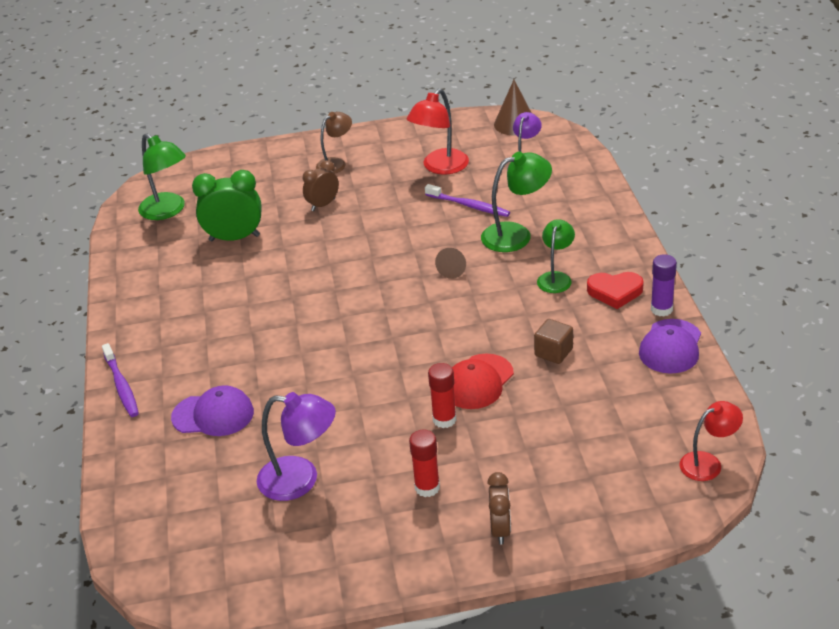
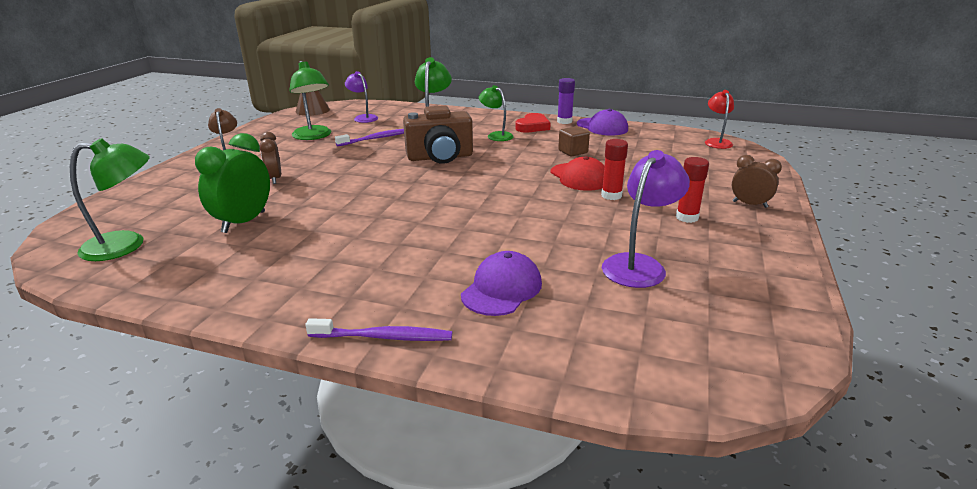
camera: 65 degrees left, 10 degrees down
(440, 167) = (314, 136): red lamp -> green lamp
(453, 269) = (440, 157): brown cone -> brown camera

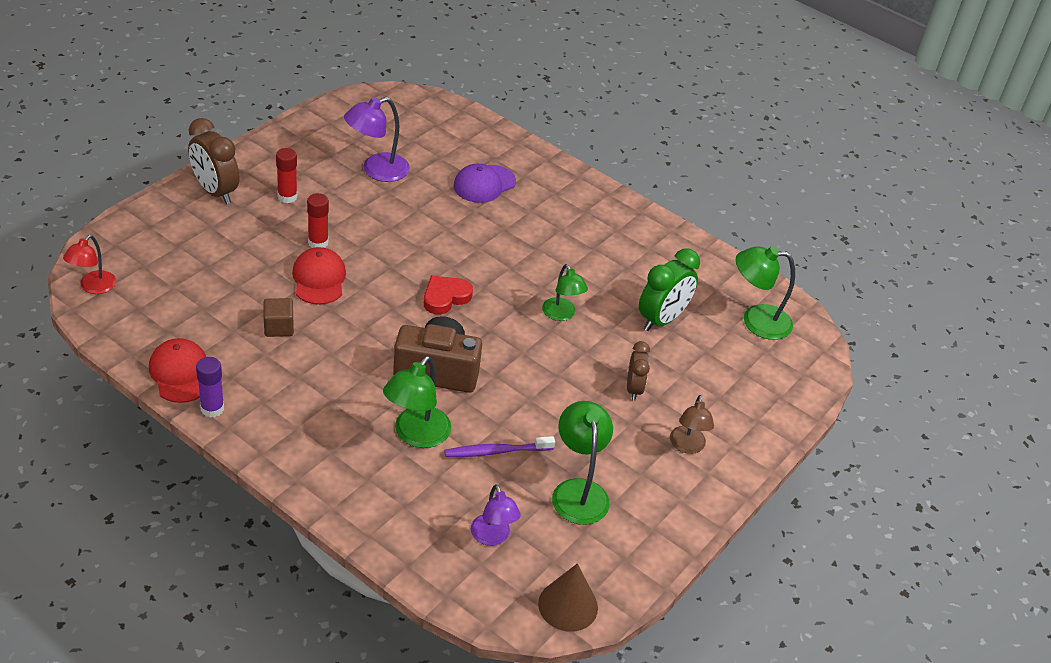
camera: 165 degrees left, 15 degrees up
(383, 337) = (572, 177): purple toothbrush -> none
(496, 135) = (336, 401): green lamp -> green lamp (561, 314)
(532, 126) = (269, 409): red heart -> red heart (445, 297)
(602, 127) = (180, 373): purple cap -> red cap
(749, 204) = (215, 192): brown clock -> brown clock, size x1.63

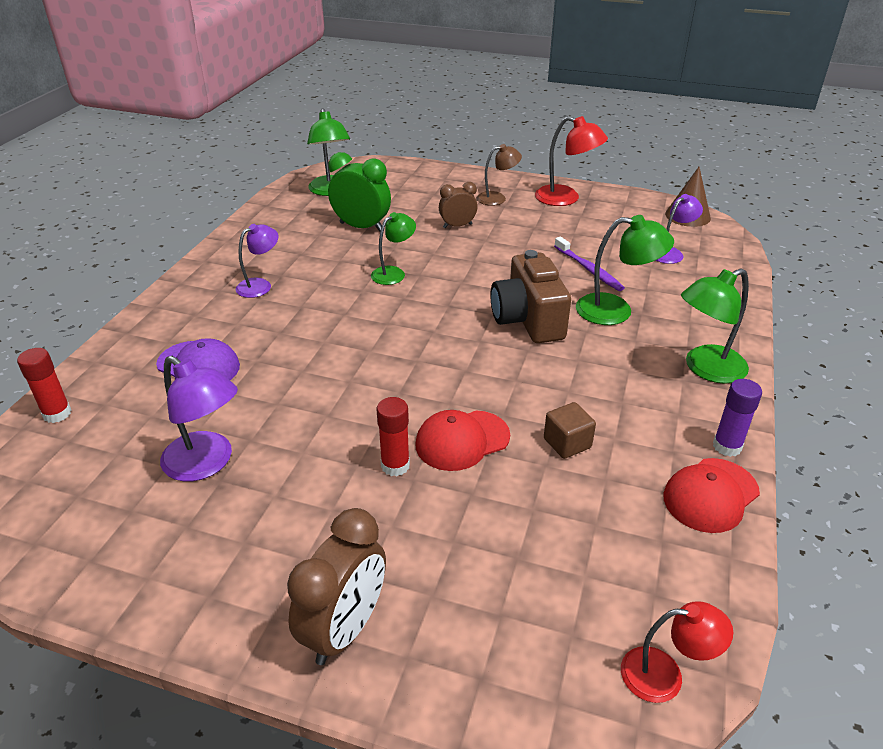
camera: 105 degrees left, 5 degrees down
(287, 197) = (313, 534): red glue stick -> red glue stick (57, 414)
(445, 297) = (421, 342): red heart -> none
(578, 491) = (587, 229): green lamp -> green lamp (706, 369)
(581, 233) = (260, 285): none -> purple lamp
(662, 508) = (566, 198): none -> red lamp

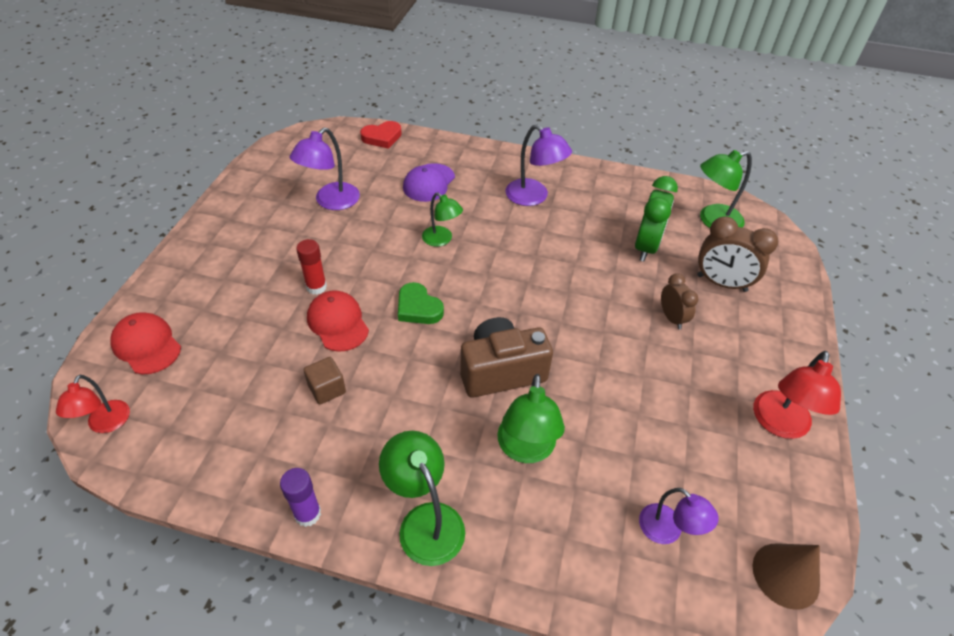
camera: 85 degrees right, 10 degrees up
(57, 414) = (382, 137): red glue stick -> red heart
(260, 285) = (533, 197): purple lamp -> purple lamp, size x1.51
(345, 629) = (190, 273): brown clock -> brown clock (721, 283)
(394, 273) = (567, 274): green lamp -> green lamp (441, 240)
(438, 374) = (418, 308): none -> green heart
(497, 198) = (751, 354): brown lamp -> none
(588, 269) = (607, 432): purple toothbrush -> none
(710, 495) = (251, 486): red cap -> red cap (146, 345)

